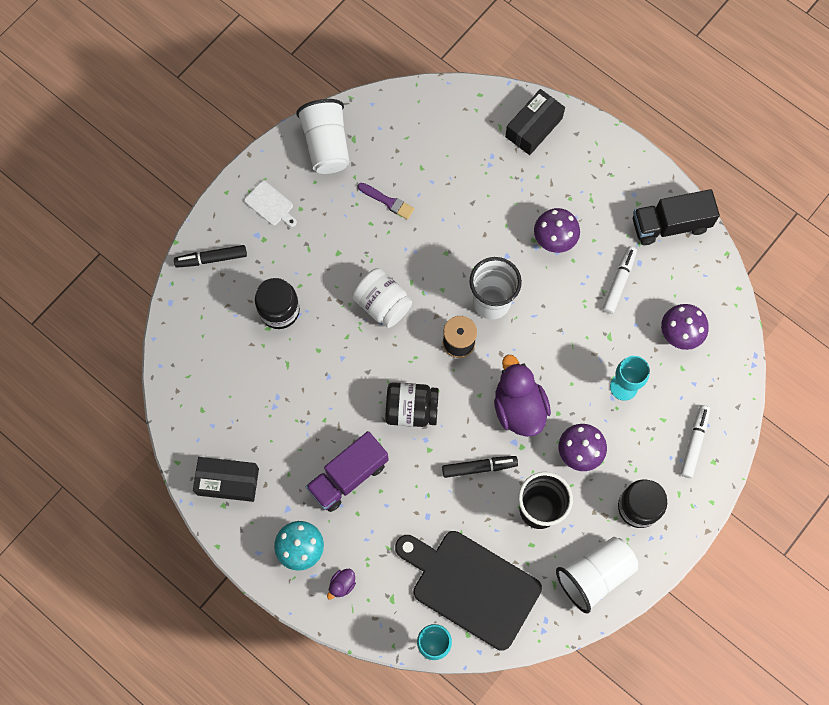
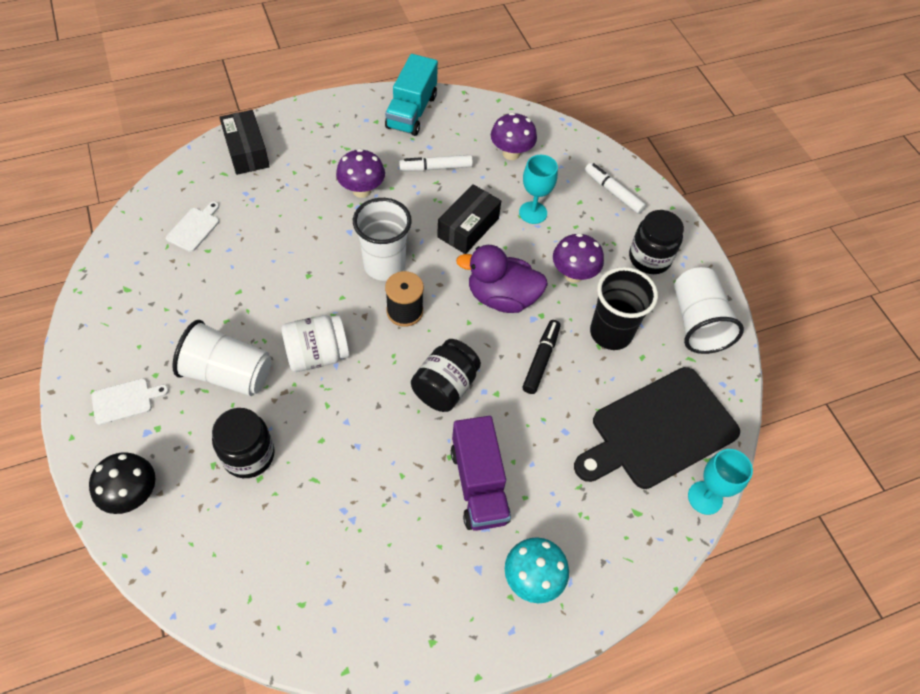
camera: 65 degrees left, 15 degrees down
(211, 259) = (132, 495): black marker -> black mushroom
(228, 481) = (406, 620): black box -> black box (468, 227)
(326, 145) = (110, 315): white cup -> white cup (228, 373)
(342, 584) = (596, 555): purple duck -> none
(388, 201) = (216, 294): purple brush -> none
(435, 144) = (194, 228): none -> white cutting board
(619, 282) = (436, 168): white marker -> white marker turned 60 degrees counterclockwise
(670, 225) = (411, 111): black truck -> turquoise truck

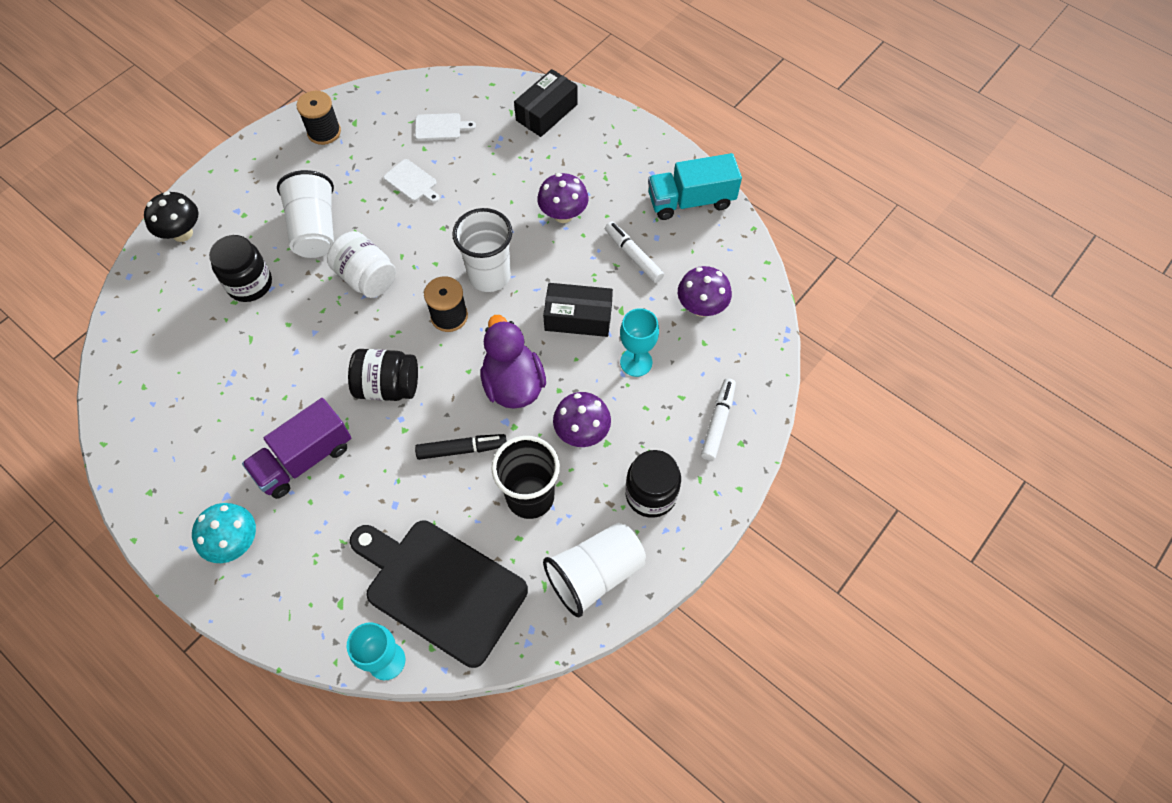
camera: 65 degrees right, 5 degrees up
(115, 318) = (324, 132): none -> black spool
(125, 401) = (256, 182): white cutting board -> white cutting board (412, 182)

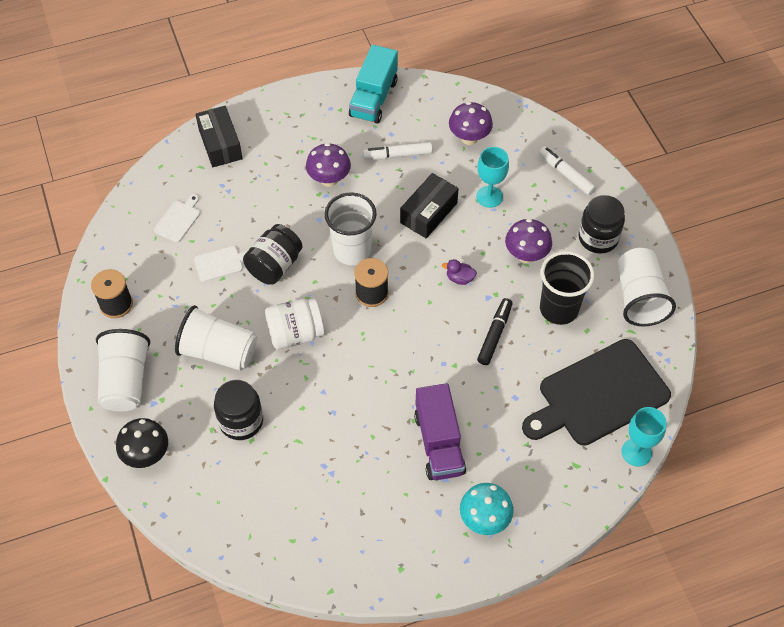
camera: 60 degrees left, 5 degrees down
(249, 180) = (125, 381): none -> white cup
(388, 386) = (409, 360): black jar -> black jar (274, 266)
(513, 384) = (459, 278): purple duck -> purple duck, size x0.43

